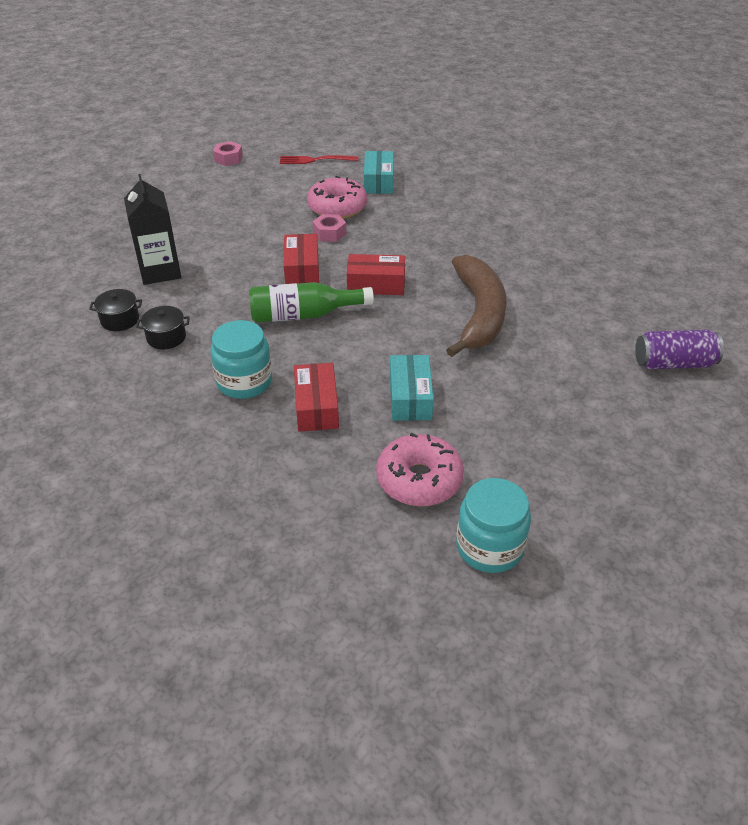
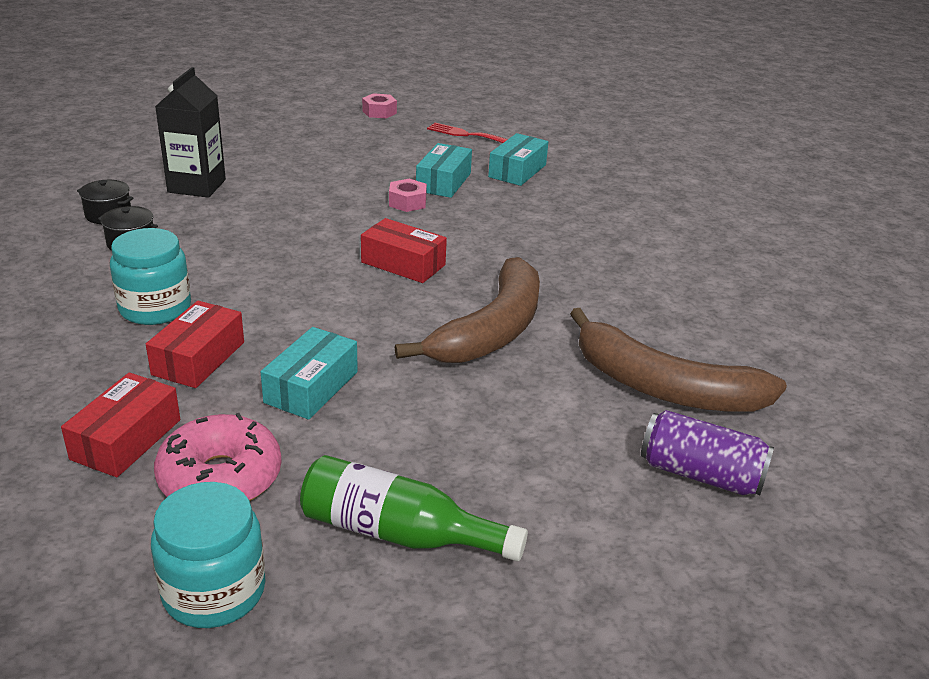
camera: 25 degrees right, 10 degrees down
(302, 269) = (339, 226): red box -> red box (126, 439)
(304, 315) = (291, 267): green bottle -> green bottle (399, 533)
(337, 207) = (443, 182): pink donut -> turquoise box
(609, 315) = (663, 387): none -> brown banana

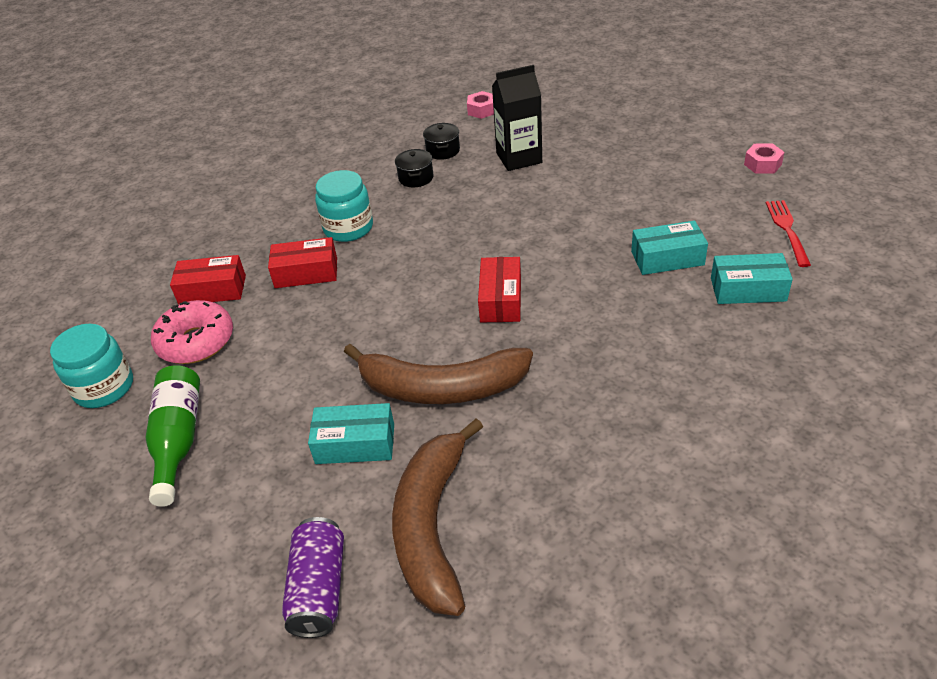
camera: 70 degrees right, 10 degrees up
(311, 387) = (305, 333): turquoise box -> turquoise box (355, 444)
(407, 202) = (605, 257): pink nut -> pink nut (482, 110)

